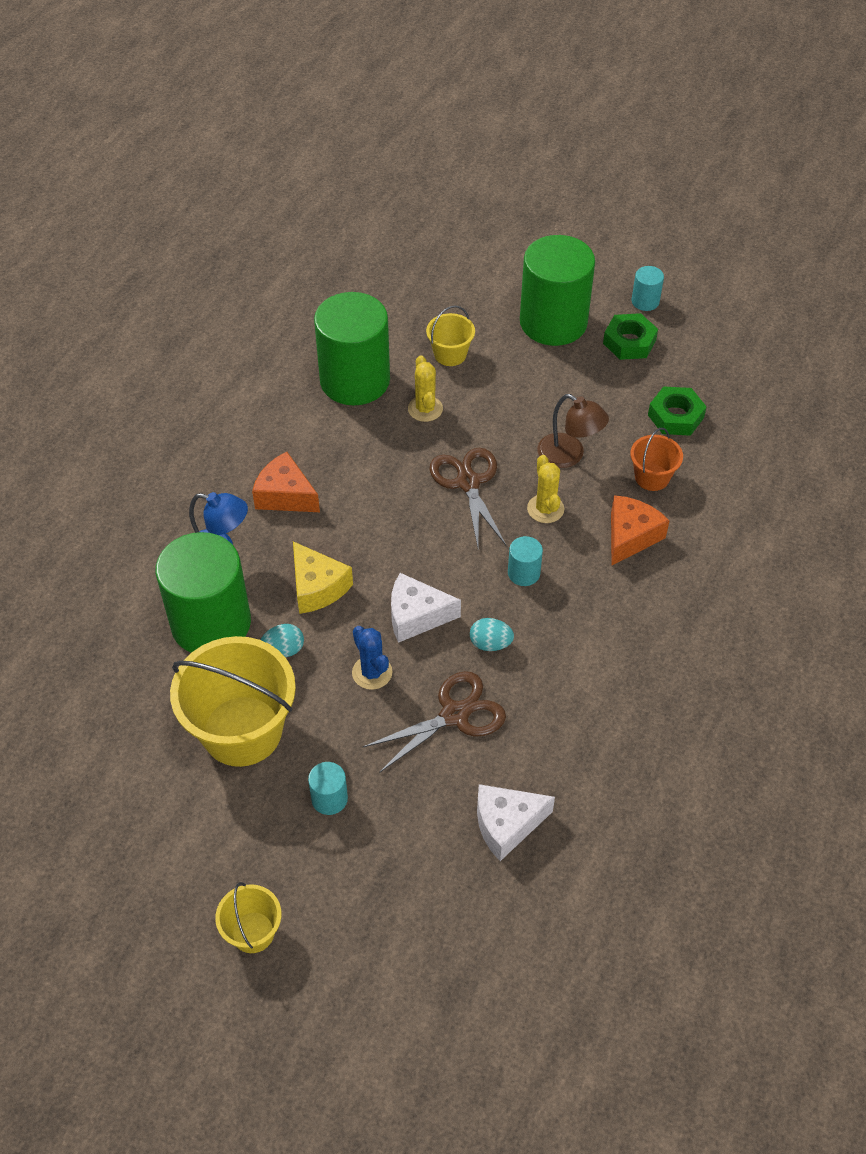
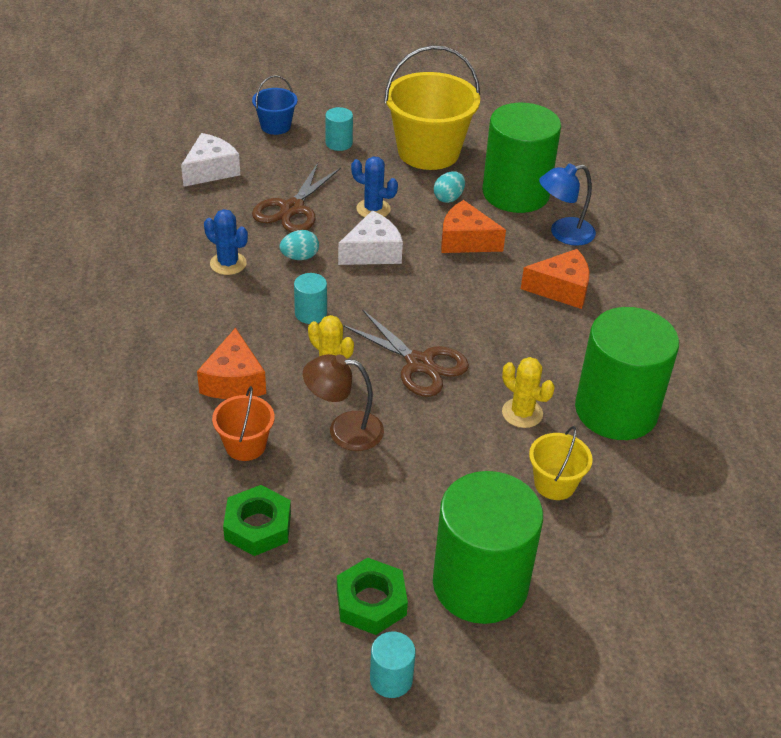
camera: 145 degrees right, 10 degrees down
(253, 932) = (328, 84): yellow bucket -> none
(317, 587) = (465, 240): yellow cheese -> orange cheese
(381, 872) = (275, 126): none -> blue bucket
(565, 669) = (228, 263): none -> blue cactus

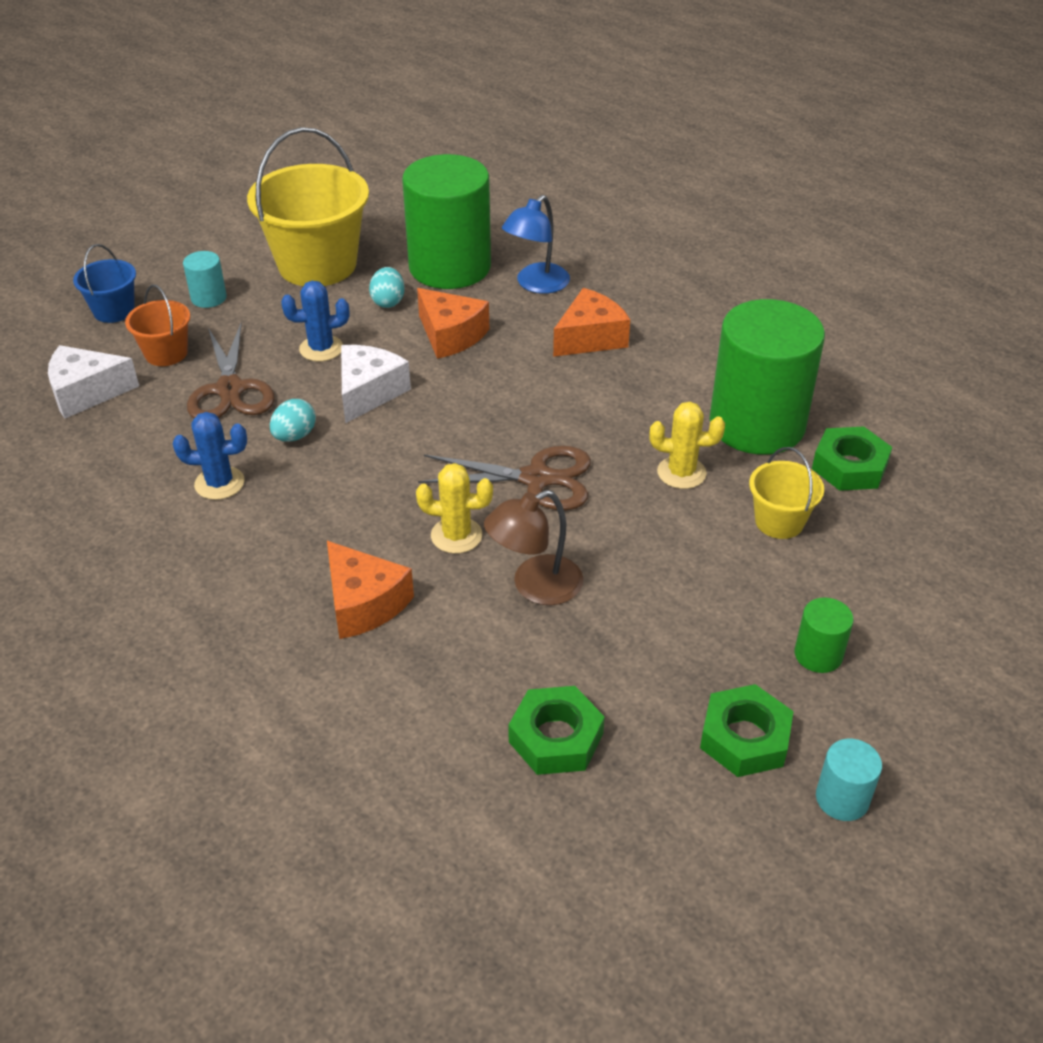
camera: 35 degrees left, 0 degrees up
(211, 170) = (86, 392): white cheese -> white cheese turned 105 degrees counterclockwise
(245, 445) = (451, 663): orange bucket -> orange bucket (166, 353)
(311, 313) = (371, 488): turquoise cylinder -> none
(465, 240) = (450, 335): orange cheese -> orange cheese turned 120 degrees counterclockwise
(480, 584) = (818, 654): green cylinder -> green cylinder, size x0.42
(653, 477) = (849, 466): none -> green nut

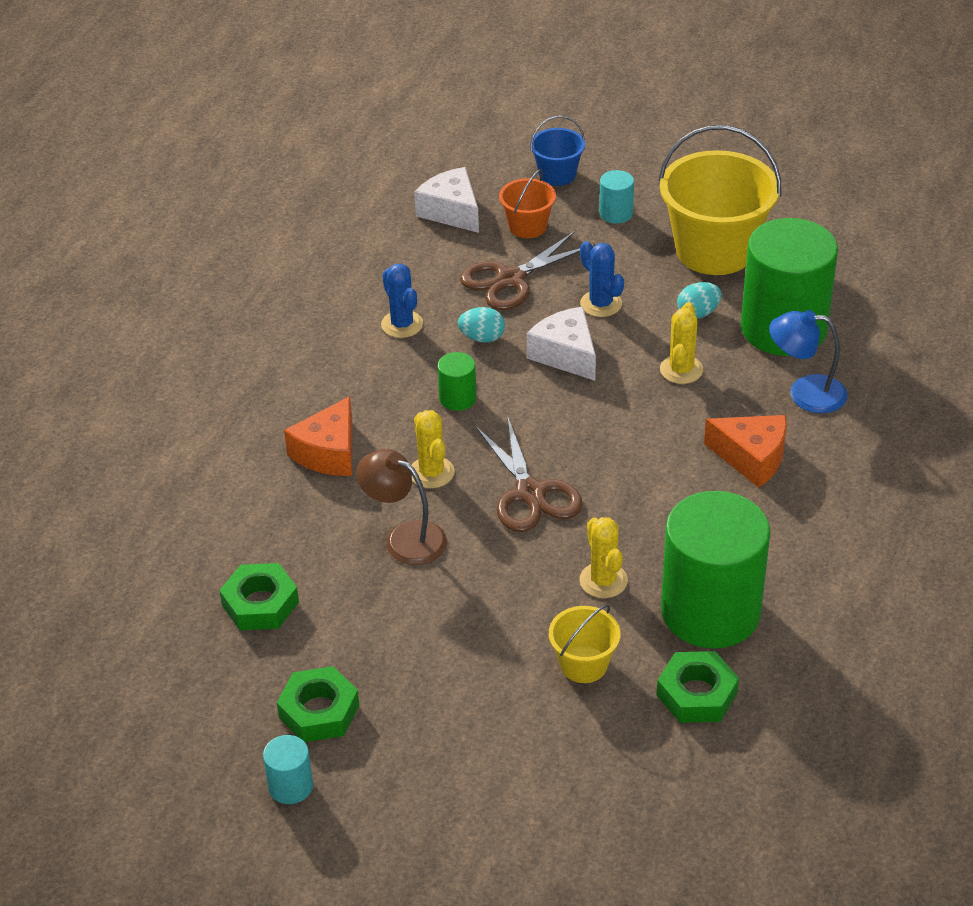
camera: 65 degrees right, 0 degrees up
(368, 392) = (566, 354): white cheese -> white cheese turned 120 degrees counterclockwise
(450, 335) = (681, 370): orange cheese -> yellow cactus
(818, 654) = (435, 733): green cylinder -> green cylinder (457, 398)

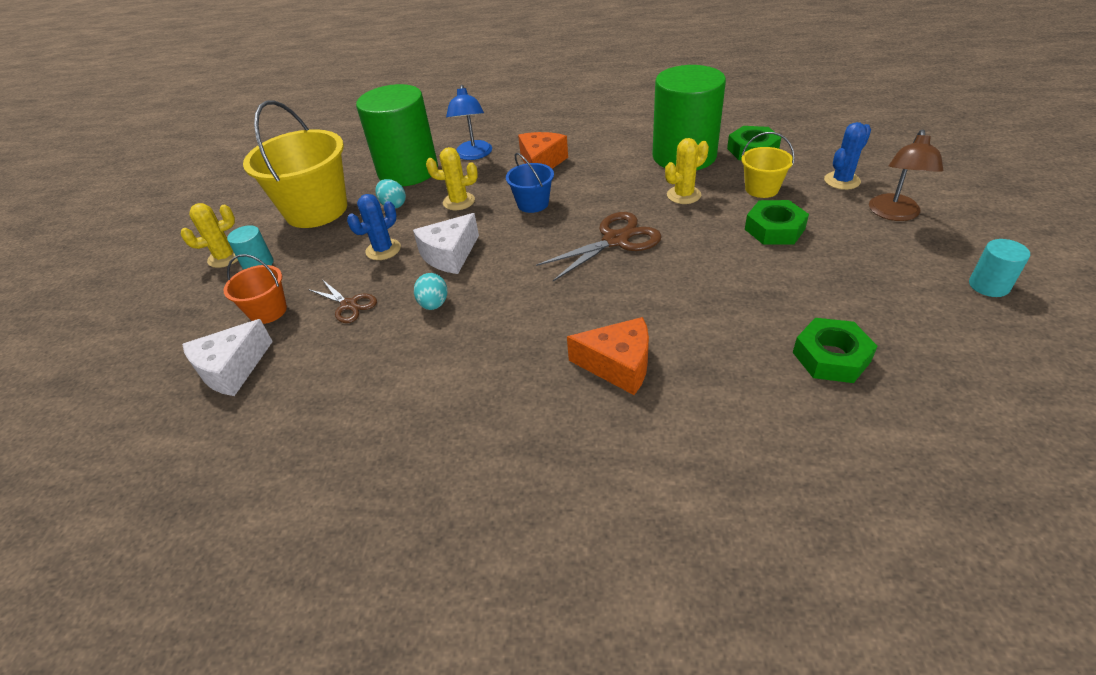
camera: 100 degrees left, 0 degrees up
(319, 711) = (908, 290): green nut -> green nut (774, 229)
(402, 324) = (419, 361): blue cactus -> blue cactus (842, 181)
(404, 538) = (698, 291): brown lamp -> brown lamp (894, 214)
(431, 472) = (616, 294): yellow cactus -> yellow cactus (225, 257)
(457, 398) = (518, 300): green cylinder -> none
(510, 279) = (349, 305): brown scissors -> brown scissors, size x0.60
(557, 174) = (188, 309): blue bucket -> blue bucket (533, 204)

